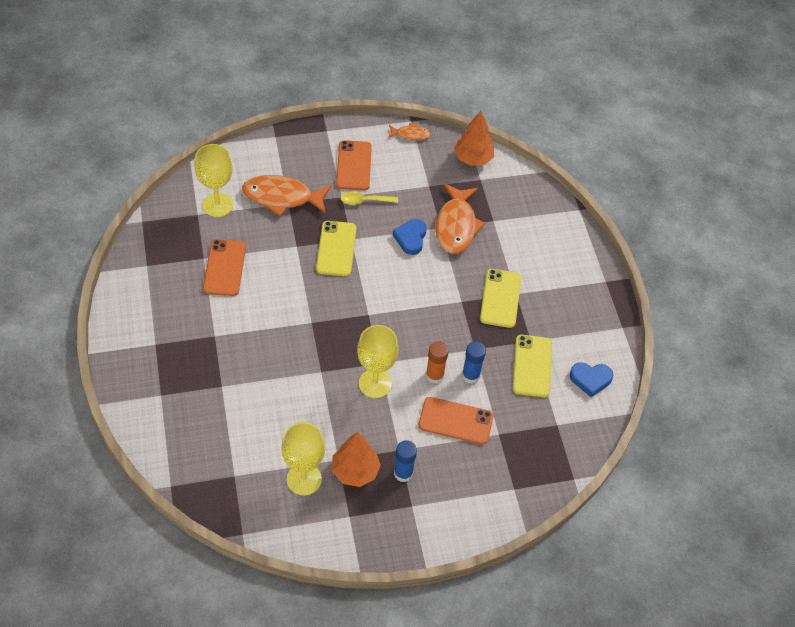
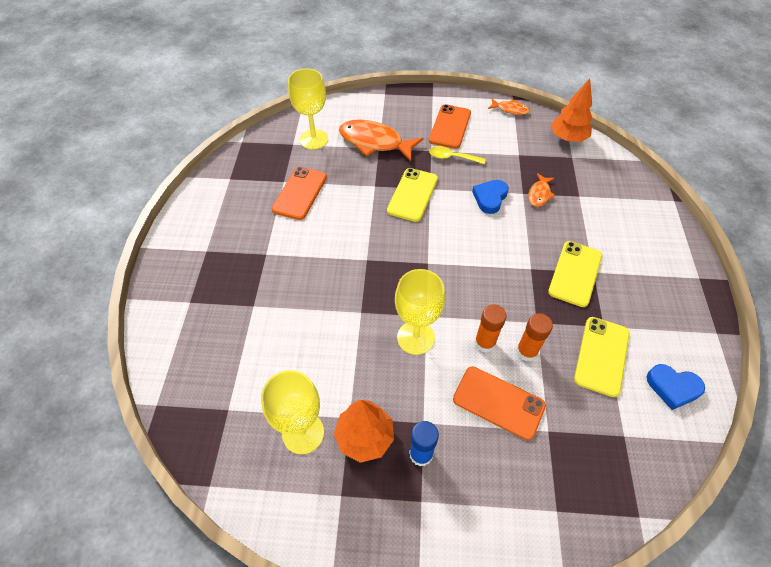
camera: 20 degrees right, 0 degrees up
(456, 226) = (539, 194): orange fish -> orange fish, size x0.51
(470, 375) = (526, 351): blue glue stick -> orange glue stick

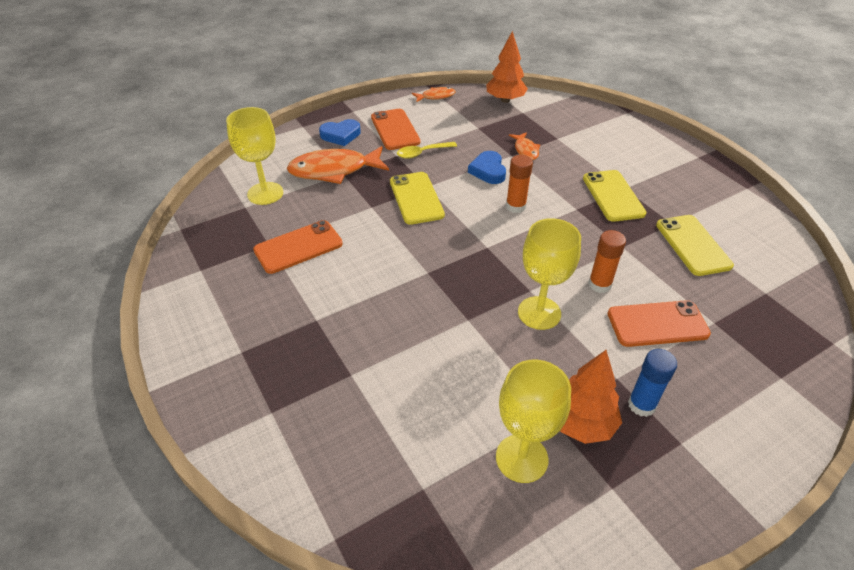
camera: 35 degrees left, 10 degrees down
(300, 193) = (298, 247): orange phone -> orange phone turned 75 degrees clockwise
(526, 351) = (638, 273): orange glue stick -> orange glue stick (515, 206)
(672, 387) = (759, 240): blue heart -> blue heart (341, 135)

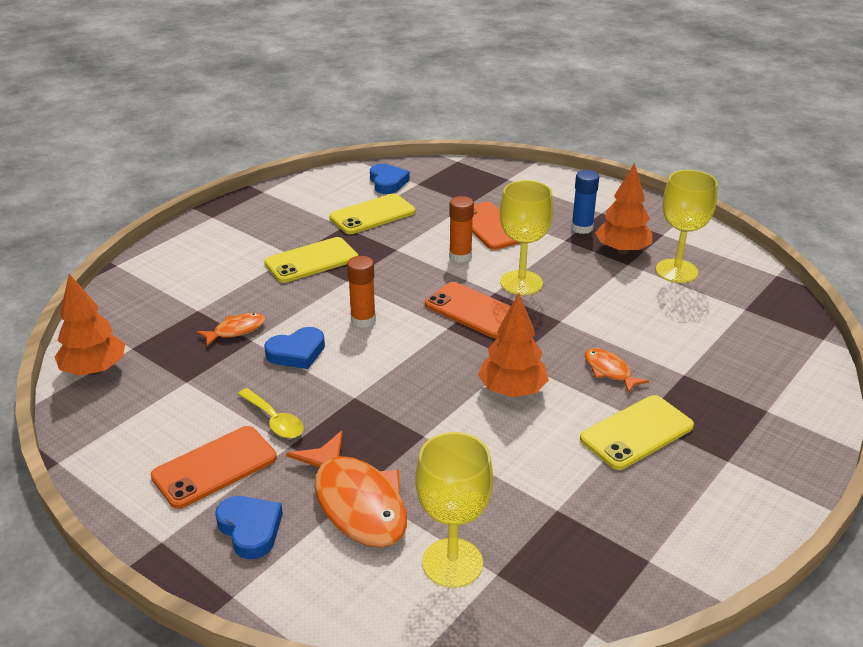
camera: 110 degrees left, 10 degrees down
(298, 247) = (543, 477): orange phone -> orange phone (473, 310)
(391, 259) = (512, 391): none -> orange tree
(416, 198) = (385, 400): yellow phone -> yellow phone (636, 432)
(436, 96) = (91, 447): orange fish -> orange fish (609, 371)
(768, 270) = (387, 182): none -> blue heart

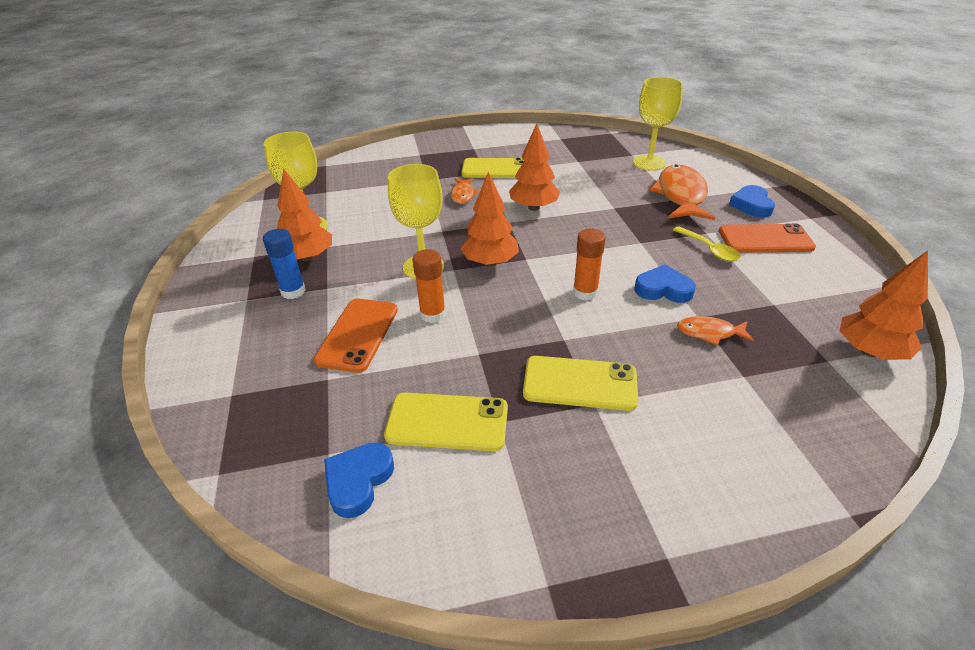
camera: 140 degrees left, 5 degrees up
(274, 420) = (709, 249): yellow spoon -> yellow spoon turned 150 degrees clockwise
(473, 310) = (490, 262): orange phone -> orange tree

